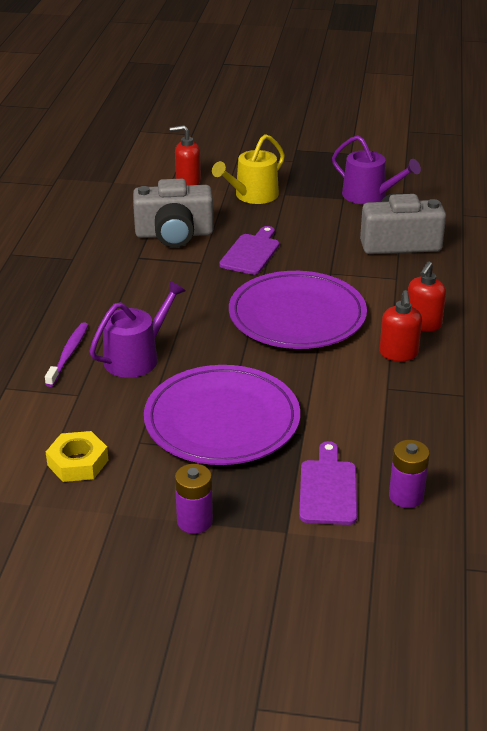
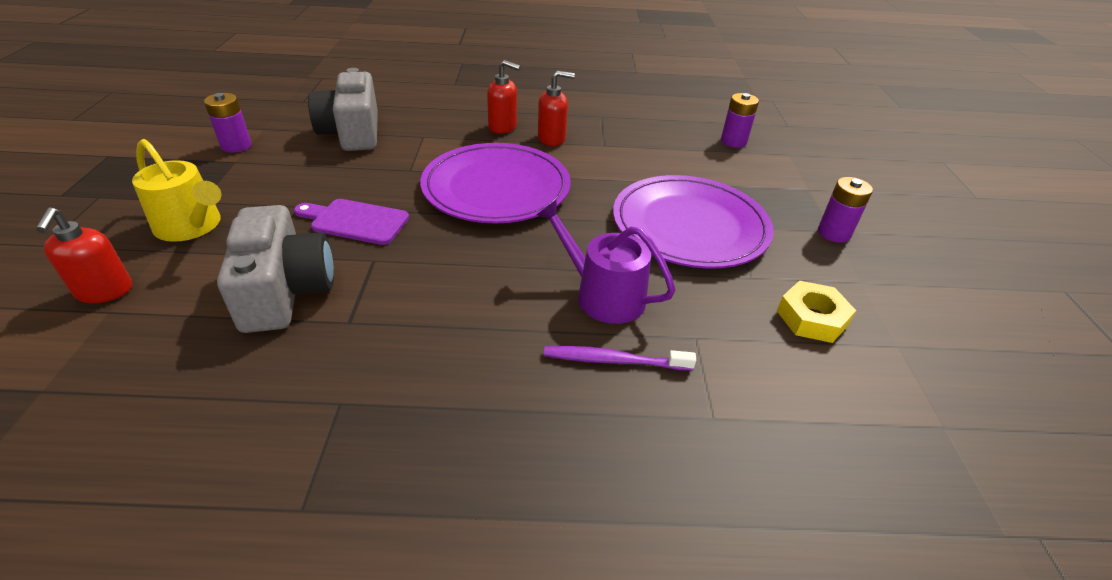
camera: 100 degrees left, 5 degrees up
(328, 488) = (747, 171): purple cutting board -> none
(369, 195) = (236, 146): purple watering can -> purple battery

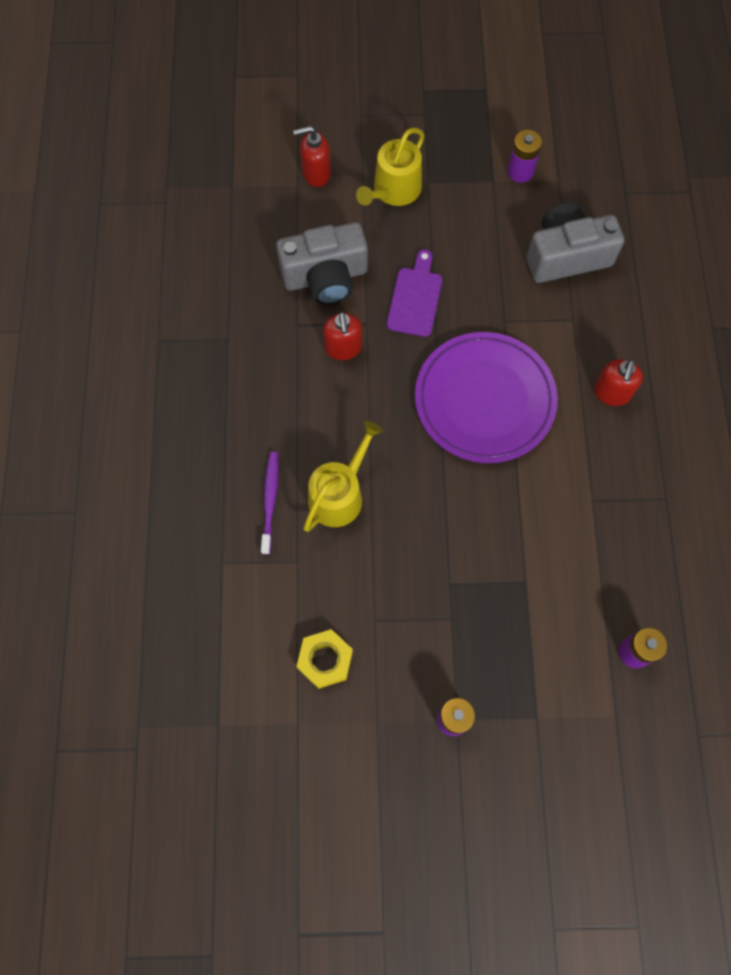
camera: 90 degrees right, 30 degrees up
(552, 139) = (595, 445): red soap dispenser -> red soap dispenser (343, 348)
(603, 295) = (339, 494): purple watering can -> yellow watering can
(689, 226) = (445, 576): purple plate -> none

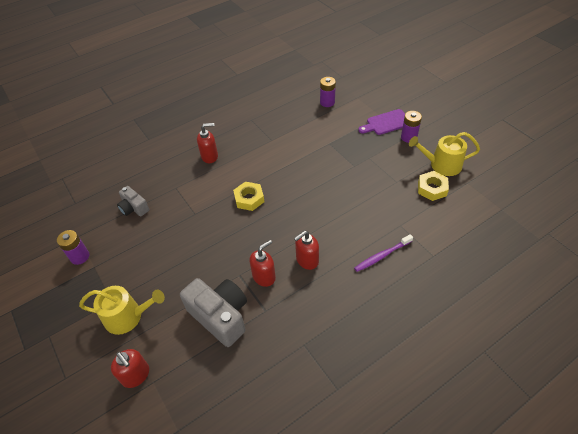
camera: 120 degrees left, 20 degrees down
(330, 408) = (307, 260): none -> red soap dispenser
(339, 494) = (351, 228): yellow watering can -> yellow watering can (441, 165)
(415, 298) = (206, 260): purple cutting board -> purple cutting board (386, 123)
(484, 400) = (249, 199): purple plate -> yellow nut
(566, 255) = (134, 208): grey camera -> grey camera, size x0.57

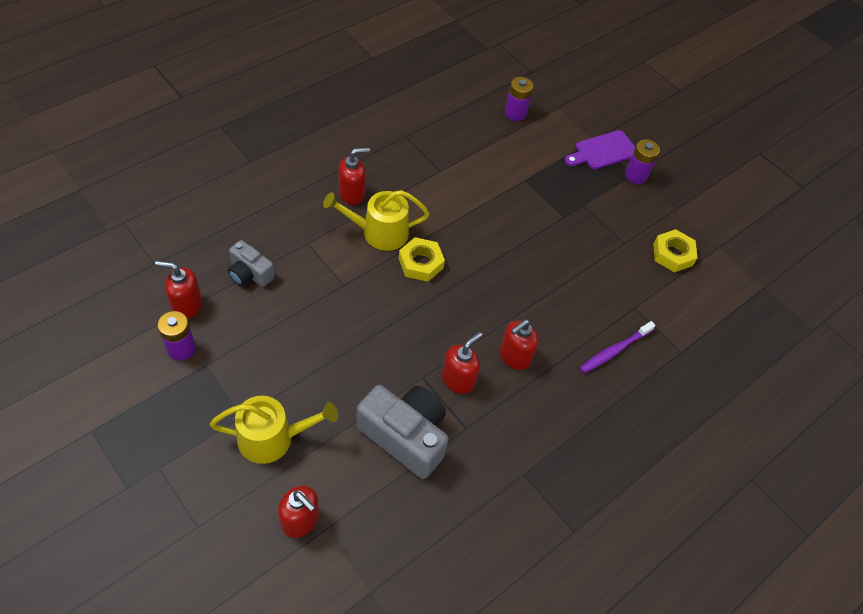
camera: 15 degrees left, 5 degrees up
(89, 229) = (187, 305): none -> red soap dispenser
(441, 165) = (683, 219): yellow watering can -> yellow watering can (379, 232)

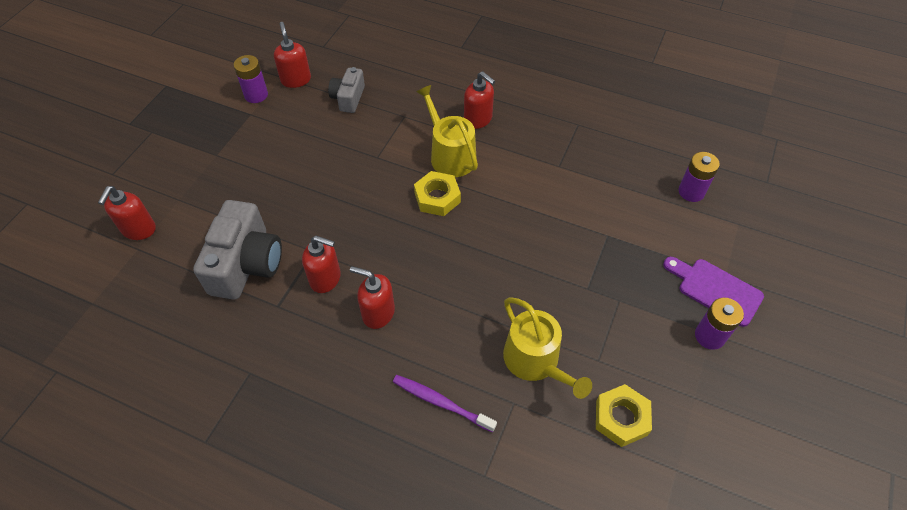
camera: 70 degrees right, 0 degrees up
(272, 438) = (204, 180): yellow watering can -> yellow watering can (535, 361)

